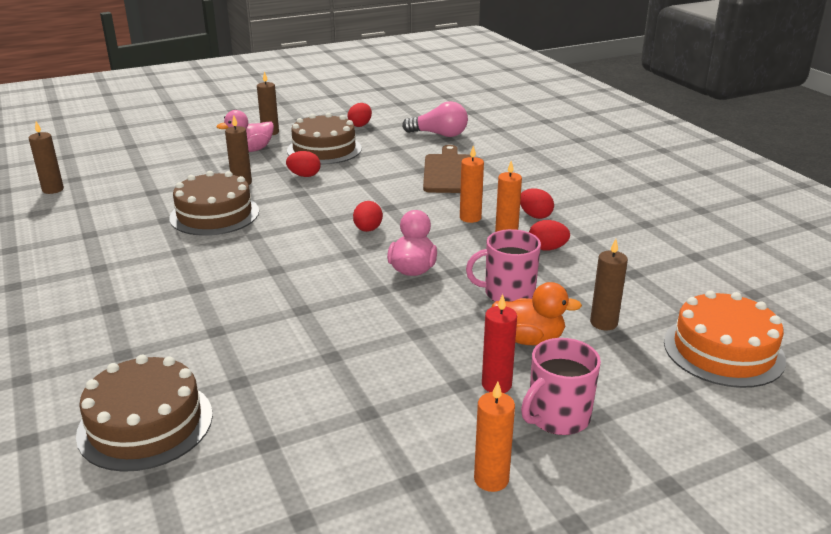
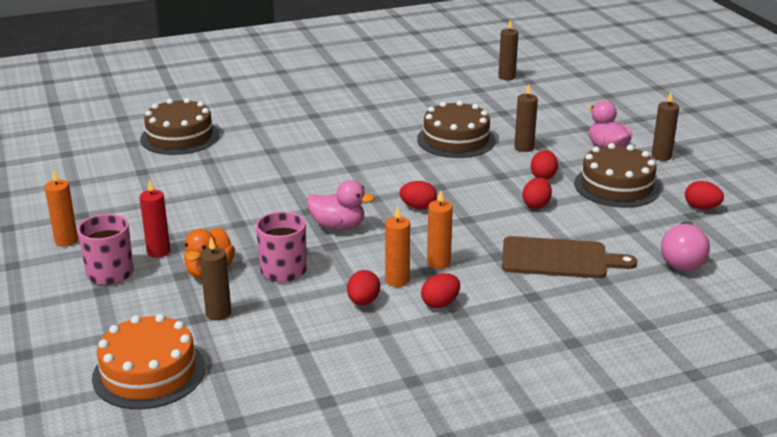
camera: 95 degrees right, 0 degrees up
(359, 179) = (536, 205): none -> red egg

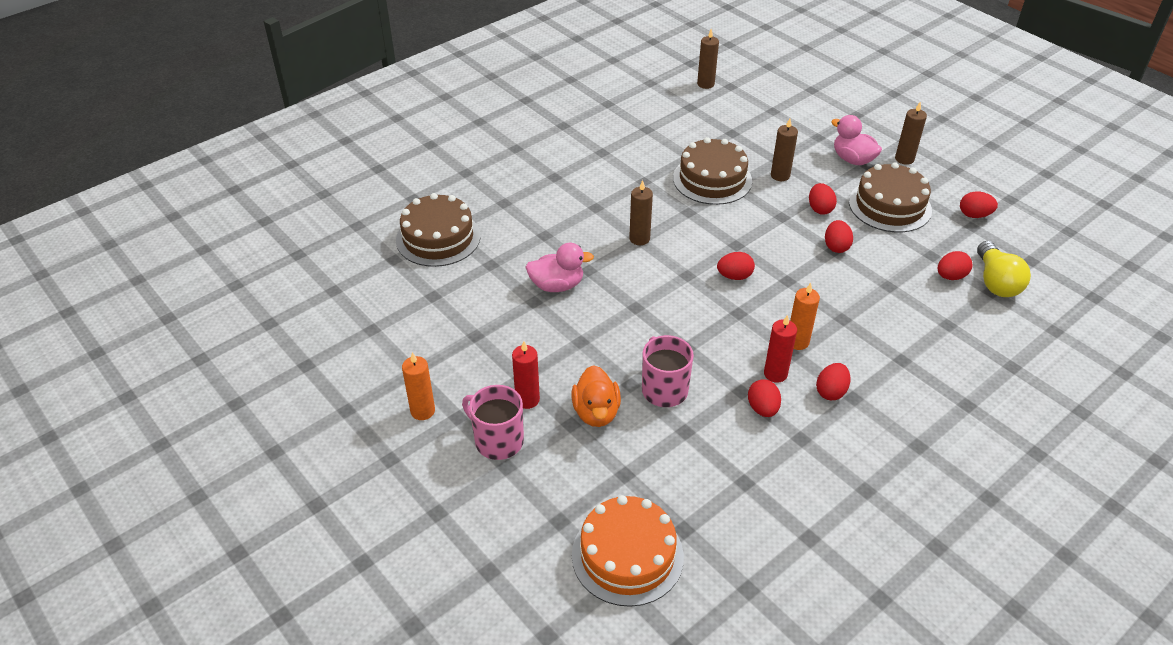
camera: 20 degrees left, 15 degrees up
(218, 313) = (641, 462): brown candle -> brown candle (639, 239)
(338, 226) = (677, 320): pink duck -> pink duck (557, 285)
(397, 280) = (775, 374): orange candle -> red candle
(559, 258) = (896, 308): brown cutting board -> none
(637, 247) = (950, 276): none -> red egg
(683, 259) = (996, 282): pink light bulb -> yellow light bulb

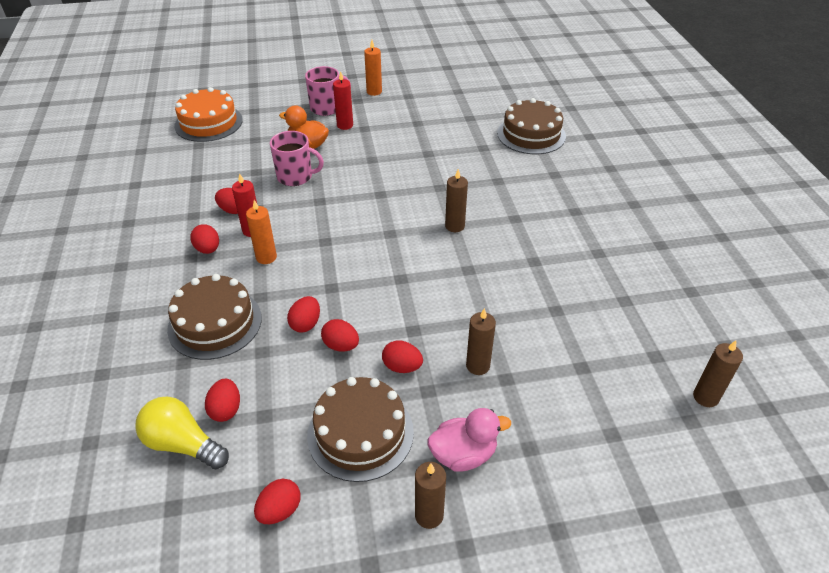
camera: 120 degrees right, 0 degrees up
(557, 285) = (435, 168): pink duck -> none
(712, 179) = (506, 309): brown cake -> brown cake (215, 323)
(734, 276) = (365, 258): red egg -> red egg (306, 324)

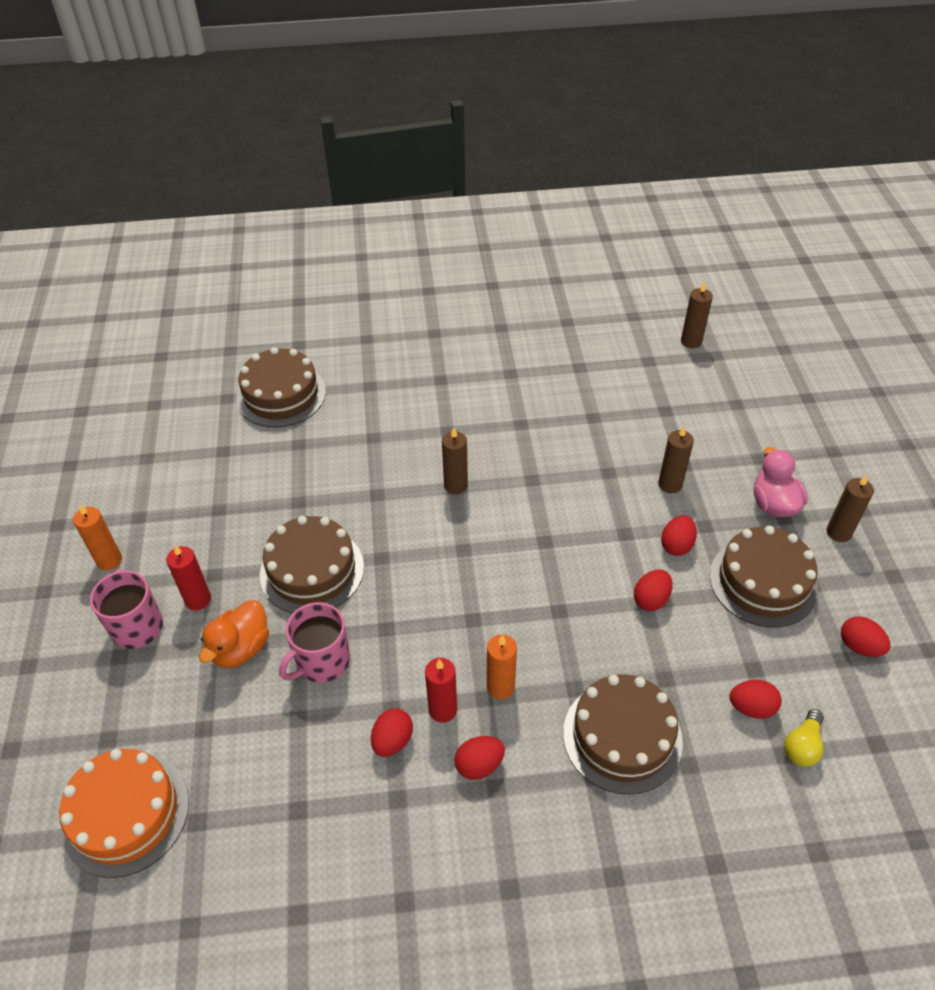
camera: 85 degrees left, 5 degrees up
(183, 444) = (802, 745): yellow light bulb -> yellow light bulb, size x0.63
(295, 176) = (322, 661): pink mug -> pink mug turned 150 degrees counterclockwise
(306, 324) = (620, 635): red egg -> none
(368, 165) = (312, 570): none -> brown cake

